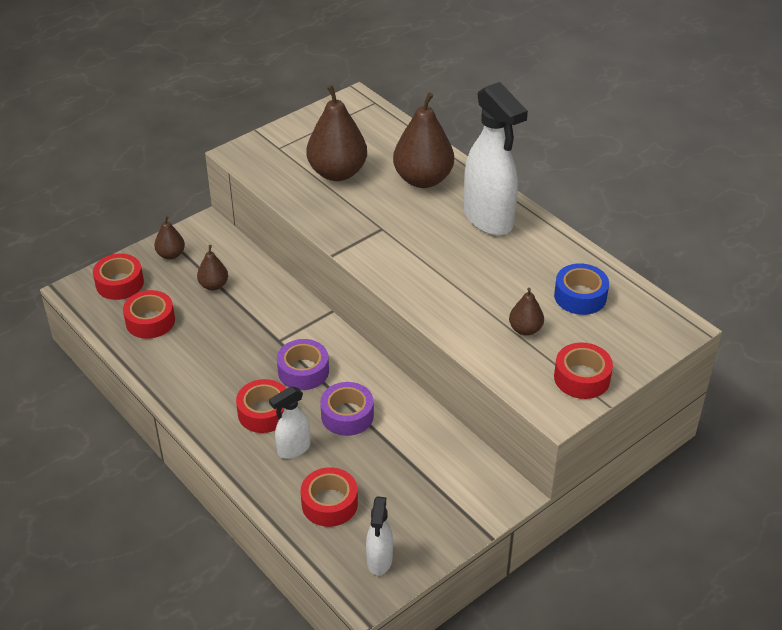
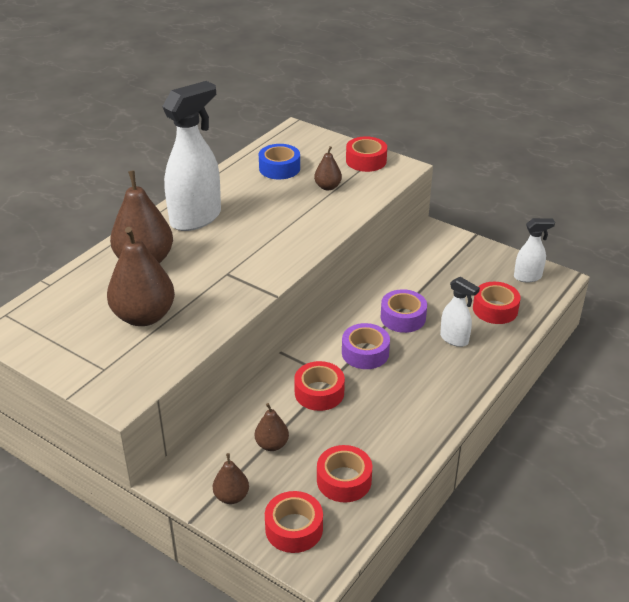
camera: 105 degrees left, 5 degrees down
(264, 412) = (425, 365): red tape -> red tape (319, 392)

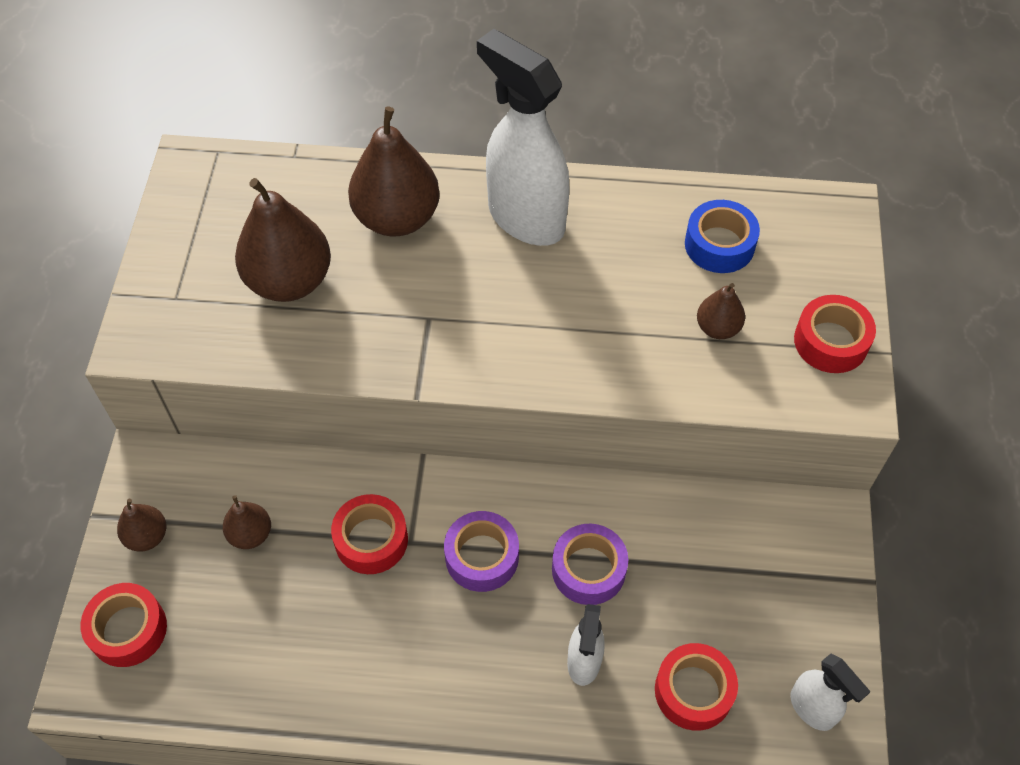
camera: 60 degrees right, 20 degrees up
(196, 218) = (525, 218): white spray bottle -> white spray bottle turned 150 degrees counterclockwise
(344, 480) = (230, 647): red tape -> none

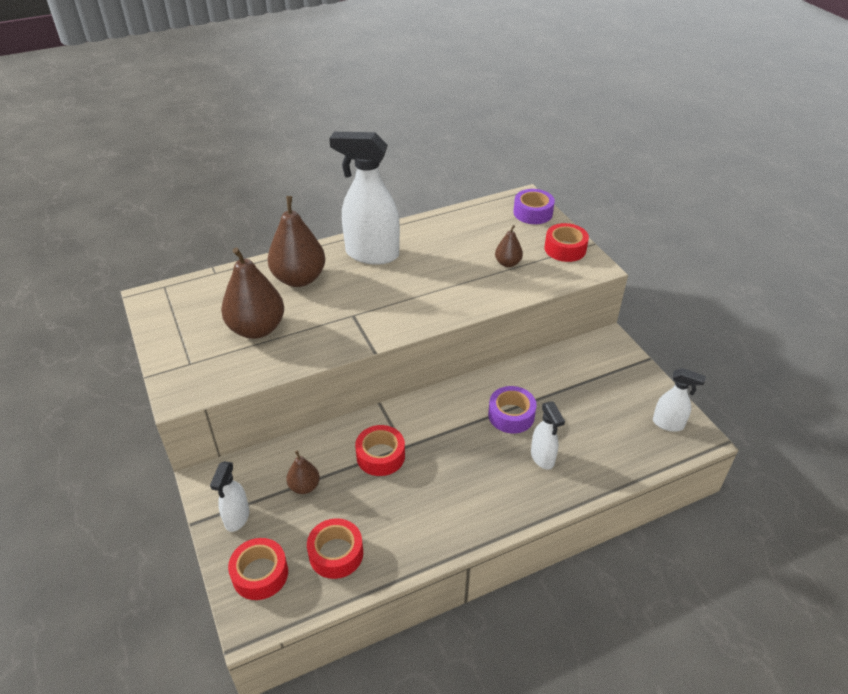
camera: 30 degrees left, 15 degrees down
(147, 536) = (237, 518): brown pear -> white spray bottle
(482, 557) = (450, 435): purple tape -> purple tape (533, 213)
(693, 691) = (607, 444): red tape -> red tape (336, 553)
(719, 245) = (480, 230): blue tape -> none

